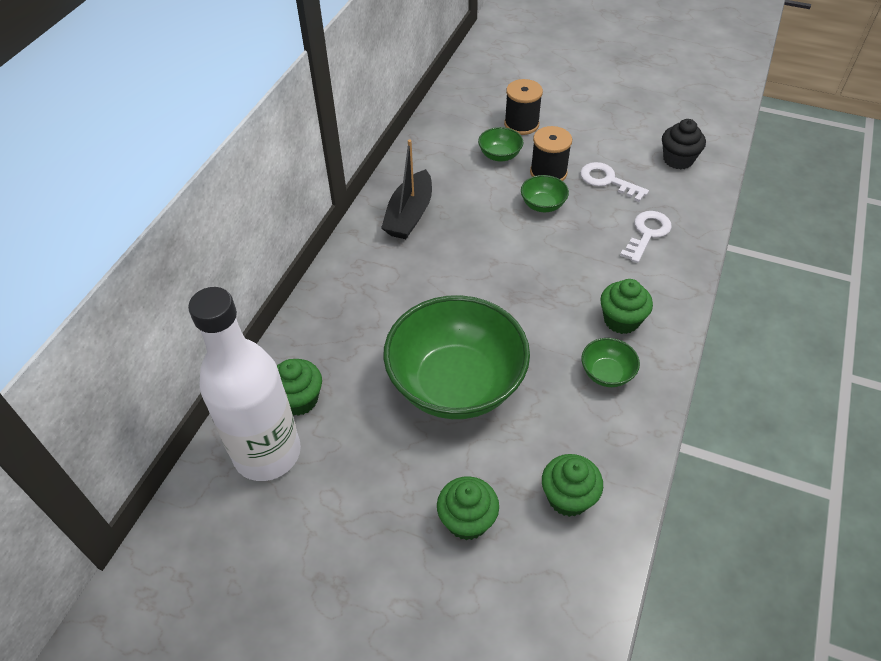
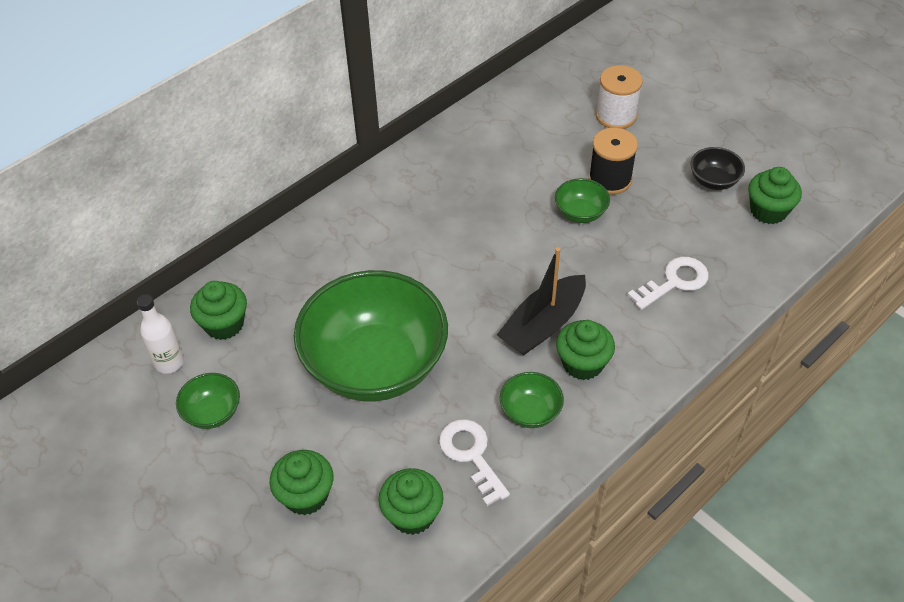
camera: 25 degrees right, 0 degrees up
(267, 453) = (169, 363): white bottle -> white bottle, size x0.43
(409, 215) = (436, 178): black boat -> black boat (543, 325)
(500, 155) = (569, 144): green bowl -> green bowl (212, 412)
(521, 124) = (616, 116): black spool -> white spool
(607, 181) = (670, 209): white key -> white key (471, 455)
(625, 150) = (713, 181): none -> black bowl
(678, 159) = (768, 211): black cupcake -> green cupcake

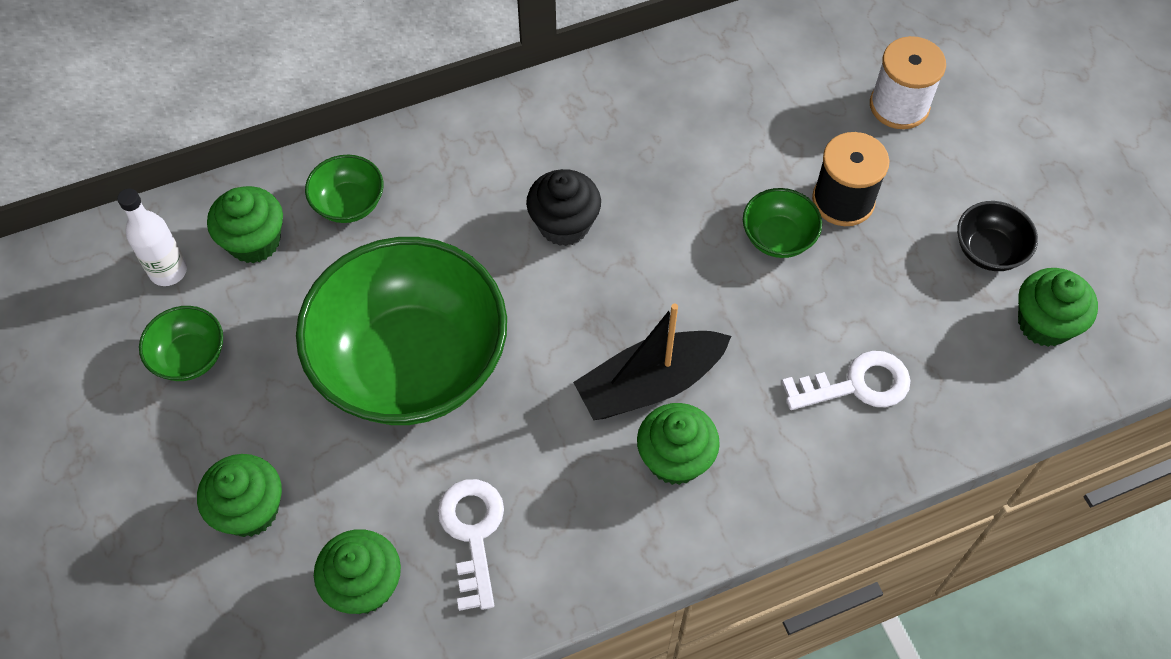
camera: 20 degrees right, 10 degrees up
(437, 247) = (564, 224): none -> black cupcake
(530, 412) = (575, 502): green bowl -> green bowl (349, 204)

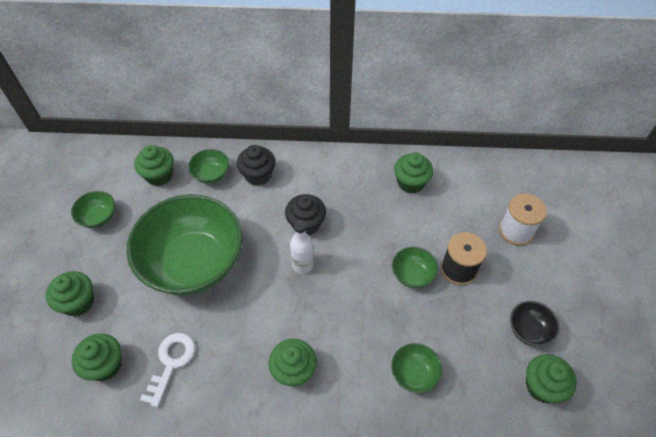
camera: 25 degrees right, 5 degrees down
(168, 271) = (114, 174): white bottle -> white bottle (303, 265)
(433, 174) = (258, 175): none -> black cupcake
(650, 384) = (303, 324): black boat -> none
(698, 89) = (411, 183): none -> green cupcake
(857, 385) = (414, 374): white key -> green bowl

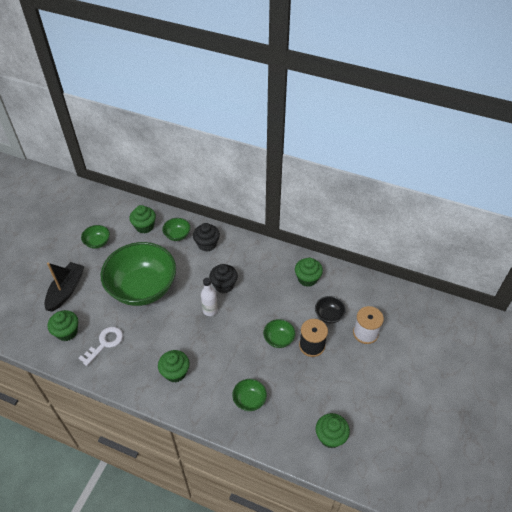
camera: 20 degrees right, 5 degrees down
(78, 302) = (66, 290): green cupcake -> black boat
(529, 330) = (340, 399): black bowl -> black bowl (329, 315)

